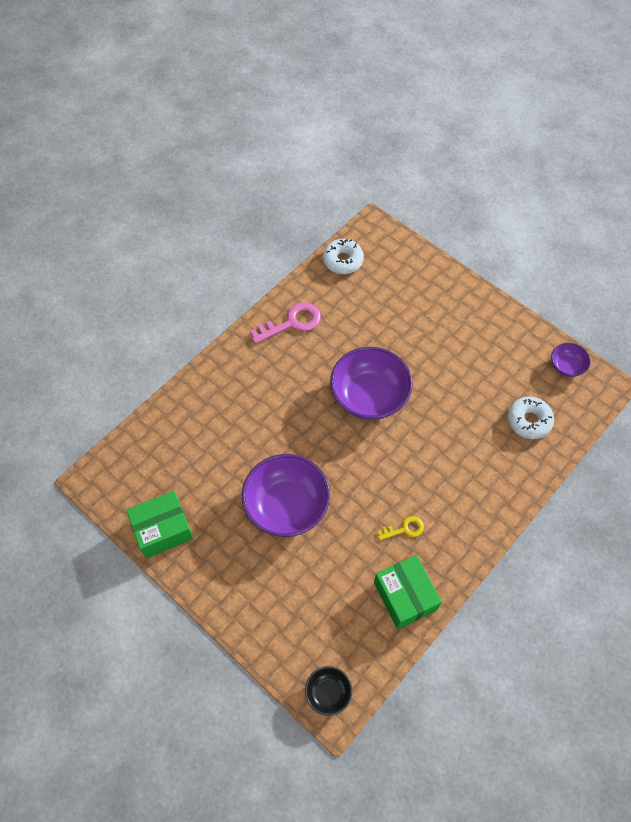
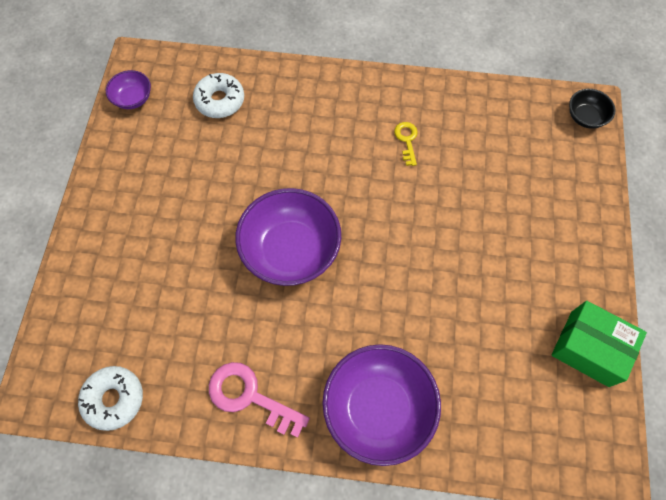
camera: 125 degrees left, 5 degrees up
(286, 505) = (467, 249): purple bowl -> purple bowl (378, 408)
(404, 529) = (406, 140): yellow key -> yellow key turned 45 degrees clockwise
(405, 596) = (464, 108): green box -> none

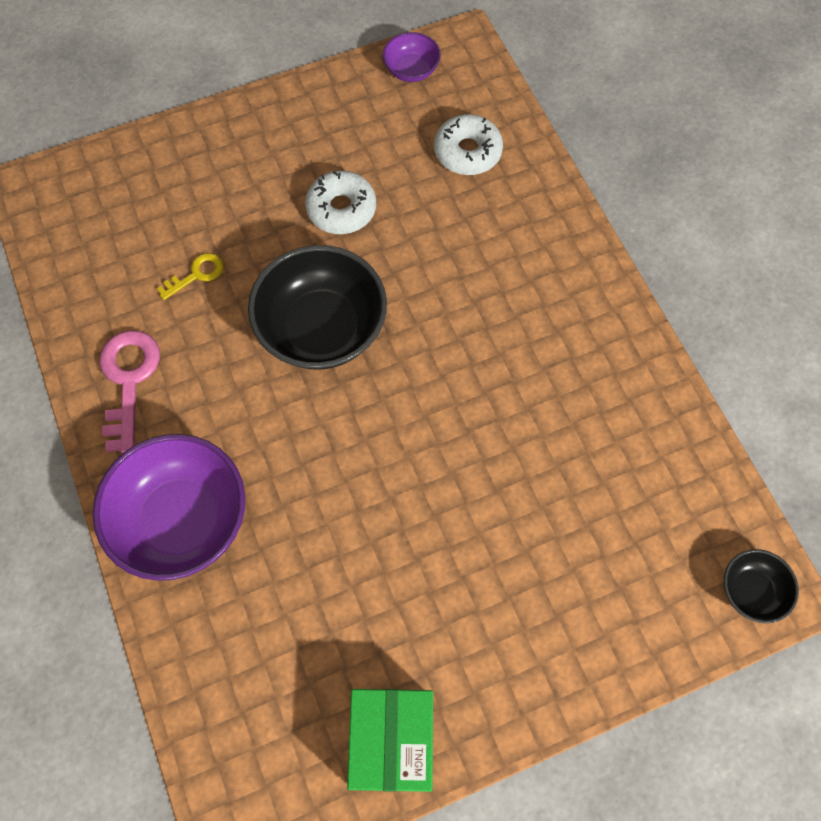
camera: 60 degrees right, 0 degrees up
(114, 399) = (63, 257): white donut -> white donut (341, 209)
(291, 250) = (322, 328): purple bowl -> black bowl
(406, 140) = (553, 379): yellow key -> yellow key (196, 274)

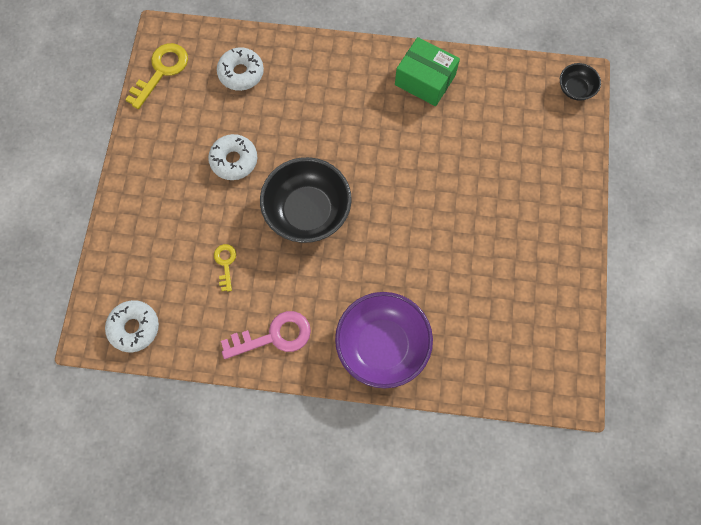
camera: 60 degrees left, 5 degrees up
(63, 224) = (134, 327): none -> white donut
(128, 380) = (274, 336): pink key -> pink key turned 135 degrees clockwise
(391, 741) = (563, 296): green box -> green box (425, 80)
(411, 70) = (161, 71): purple bowl -> yellow key

